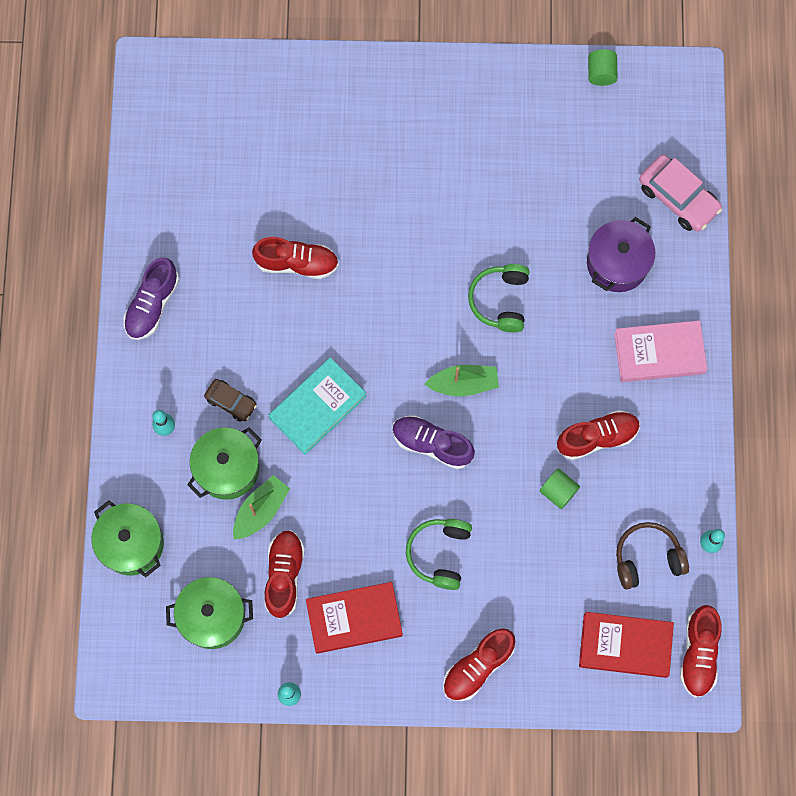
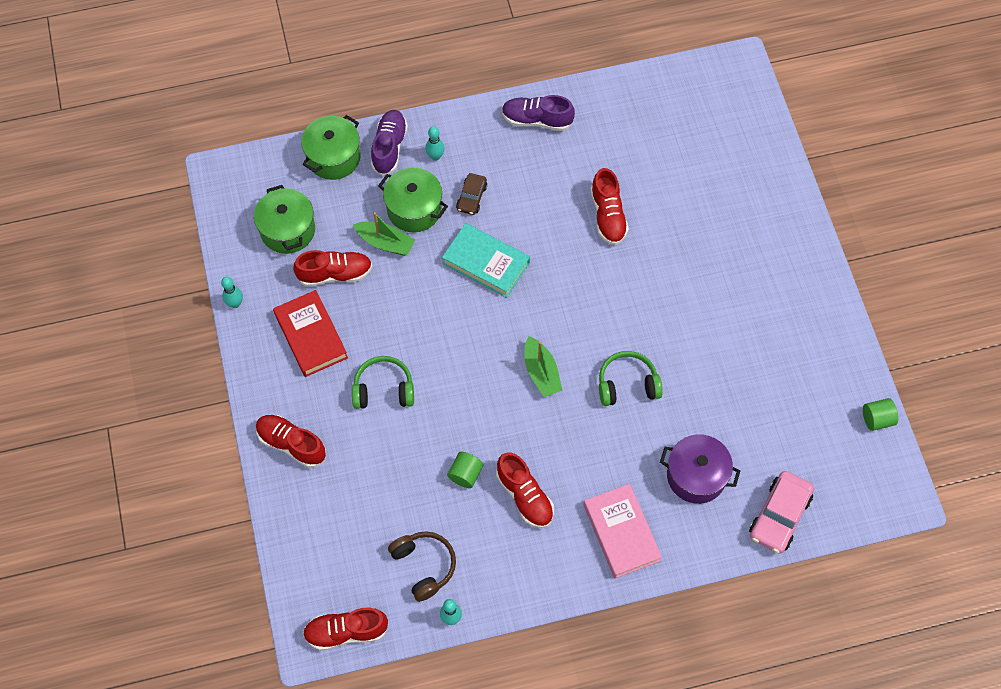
camera: 75 degrees right, 10 degrees down
(432, 444) = (479, 360): purple shoe -> purple shoe (389, 147)
(625, 645) = (339, 564): red book -> none

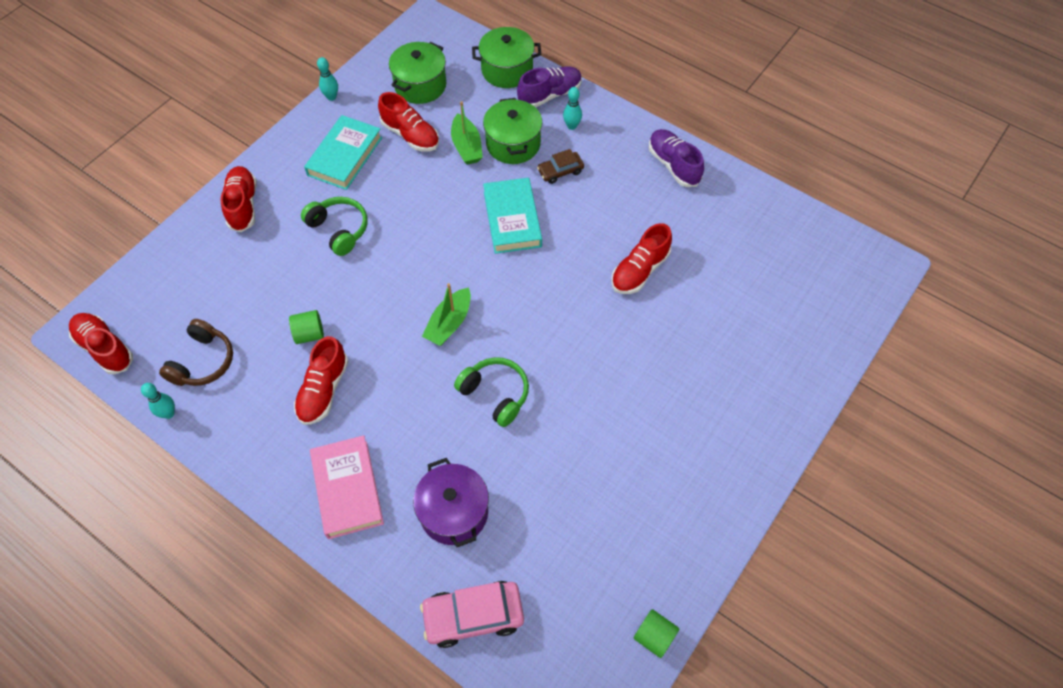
camera: 50 degrees right, 5 degrees down
(311, 336) = (345, 156): red book -> turquoise book
(621, 533) = (347, 489): pink book -> pink book turned 45 degrees counterclockwise

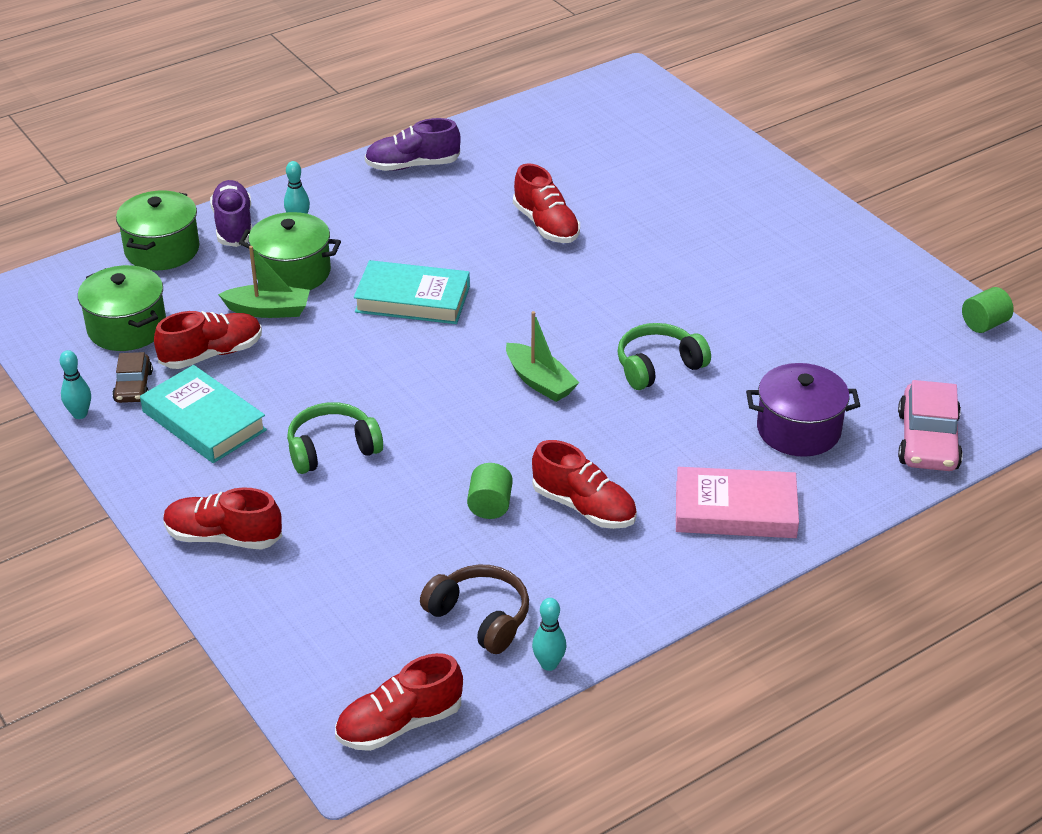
camera: 70 degrees left, 20 degrees down
(560, 171) = (363, 246): brown car -> brown car (133, 386)

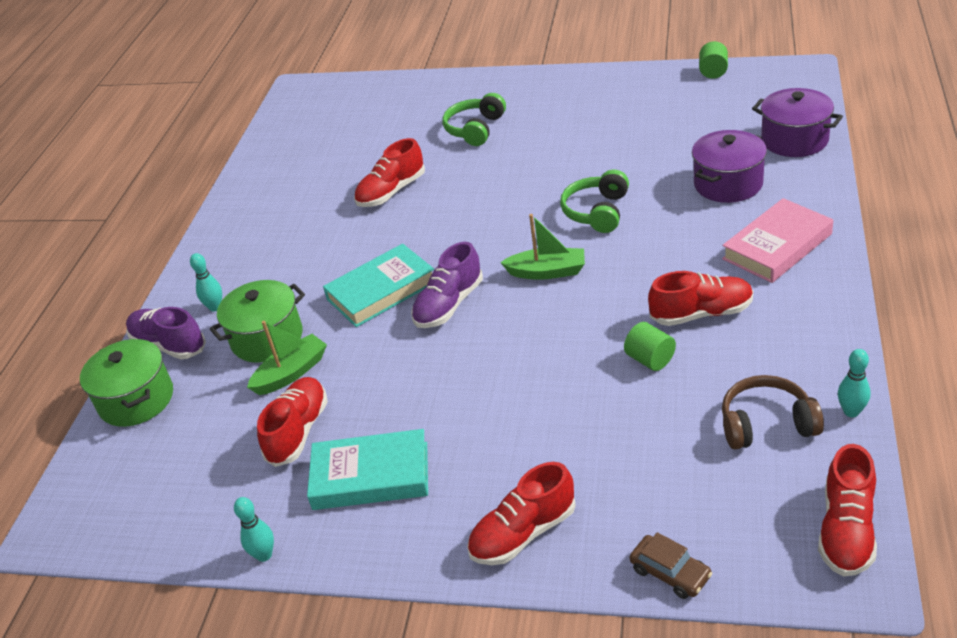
camera: 40 degrees left, 0 degrees up
(127, 328) = (199, 469): green pot -> none
(133, 386) = (275, 501): brown car -> brown car (670, 573)
(332, 449) = (493, 415): green headphones -> green headphones (475, 129)
(412, 165) = (240, 221): purple shoe -> purple shoe (449, 305)
(546, 225) = (391, 192): red shoe -> red shoe turned 120 degrees clockwise
(928, 441) = (794, 140): pink car -> purple pot

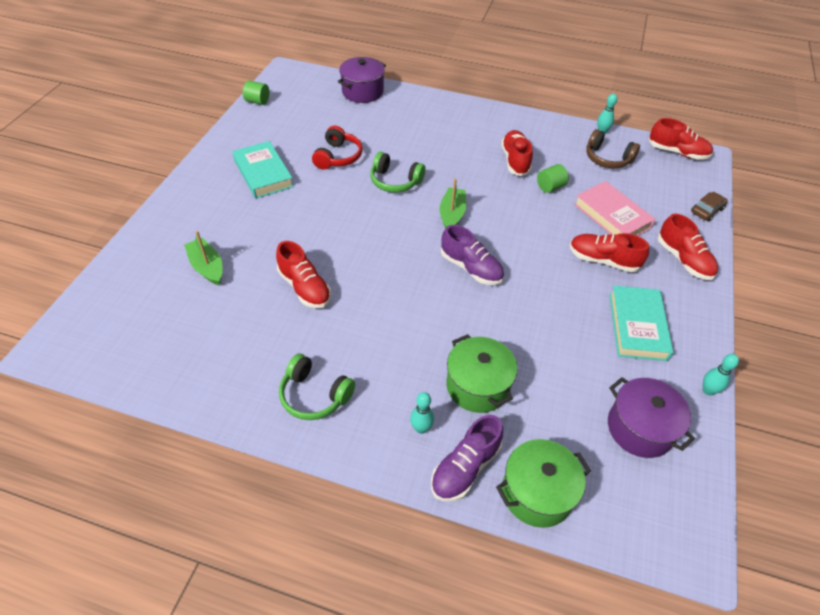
camera: 90 degrees left, 10 degrees up
(291, 373) = (525, 369): green boat -> green boat (207, 267)
(298, 431) = (591, 367): red shoe -> red shoe (603, 260)
(381, 291) = (440, 305): turquoise book -> turquoise book (263, 173)
(475, 129) = (242, 225): green headphones -> green headphones (314, 395)
(627, 157) = (338, 157): none -> red headphones
(728, 184) = (394, 124): purple pot -> purple pot (640, 428)
(766, 424) = (607, 158): brown headphones -> brown headphones turned 60 degrees counterclockwise
(777, 246) = (464, 122): pink book -> pink book (612, 216)

